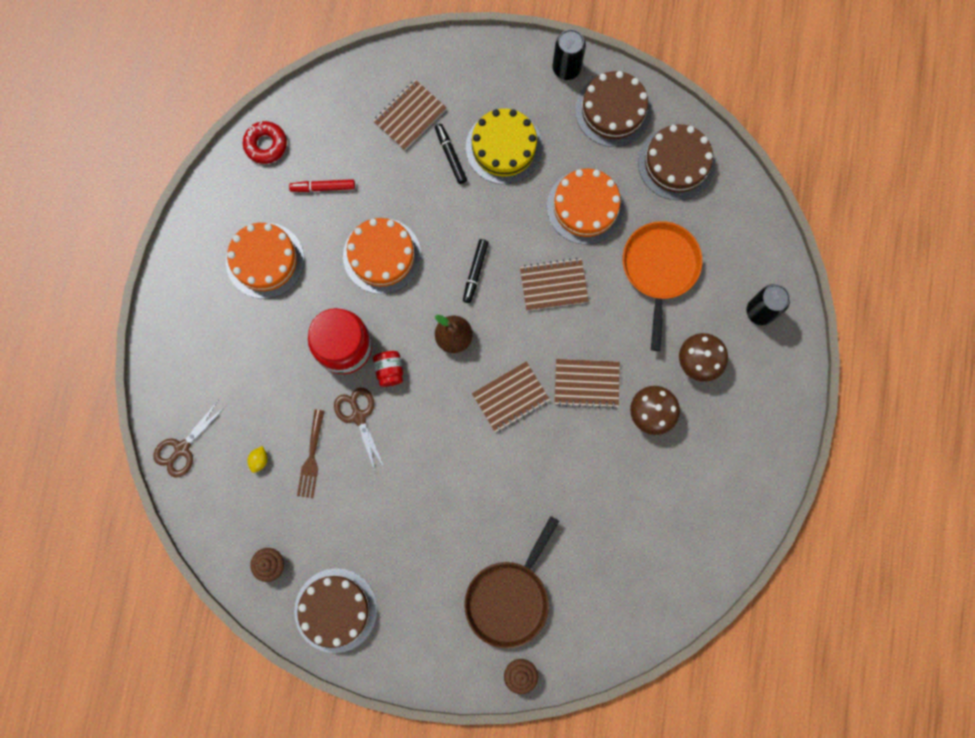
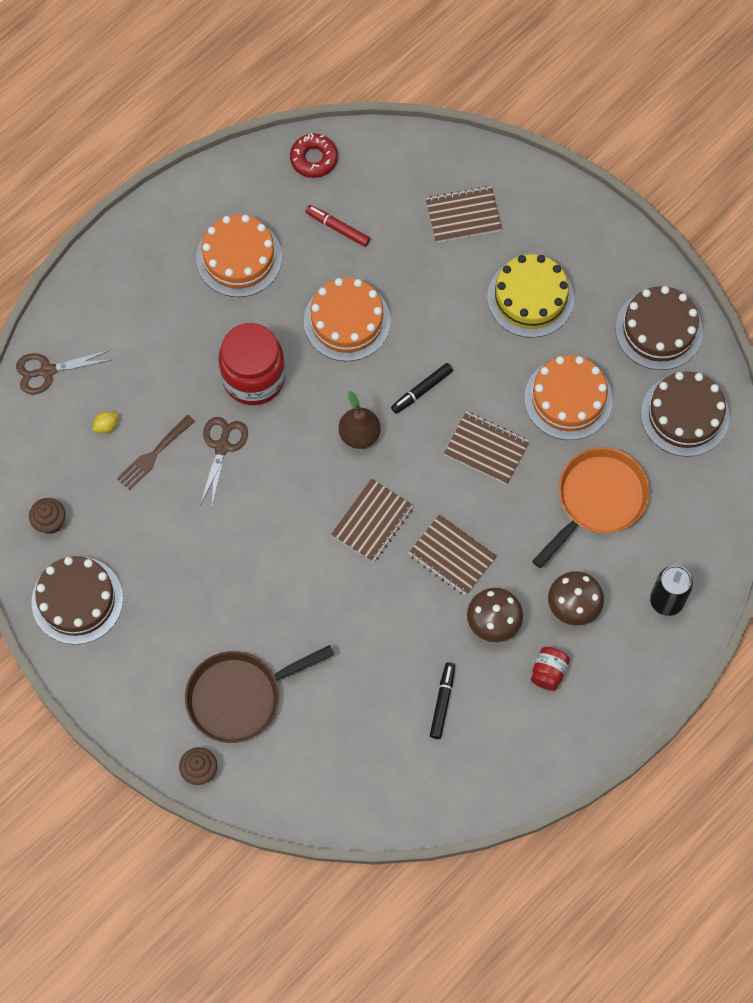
camera: 35 degrees right, 10 degrees down
(389, 370) = (279, 425): red jar -> red jar (548, 672)
(450, 155) = (475, 274): black marker -> black marker (442, 702)
(510, 397) = (372, 521): brown notebook -> brown notebook turned 60 degrees counterclockwise
(566, 68) = (641, 265): black can -> none

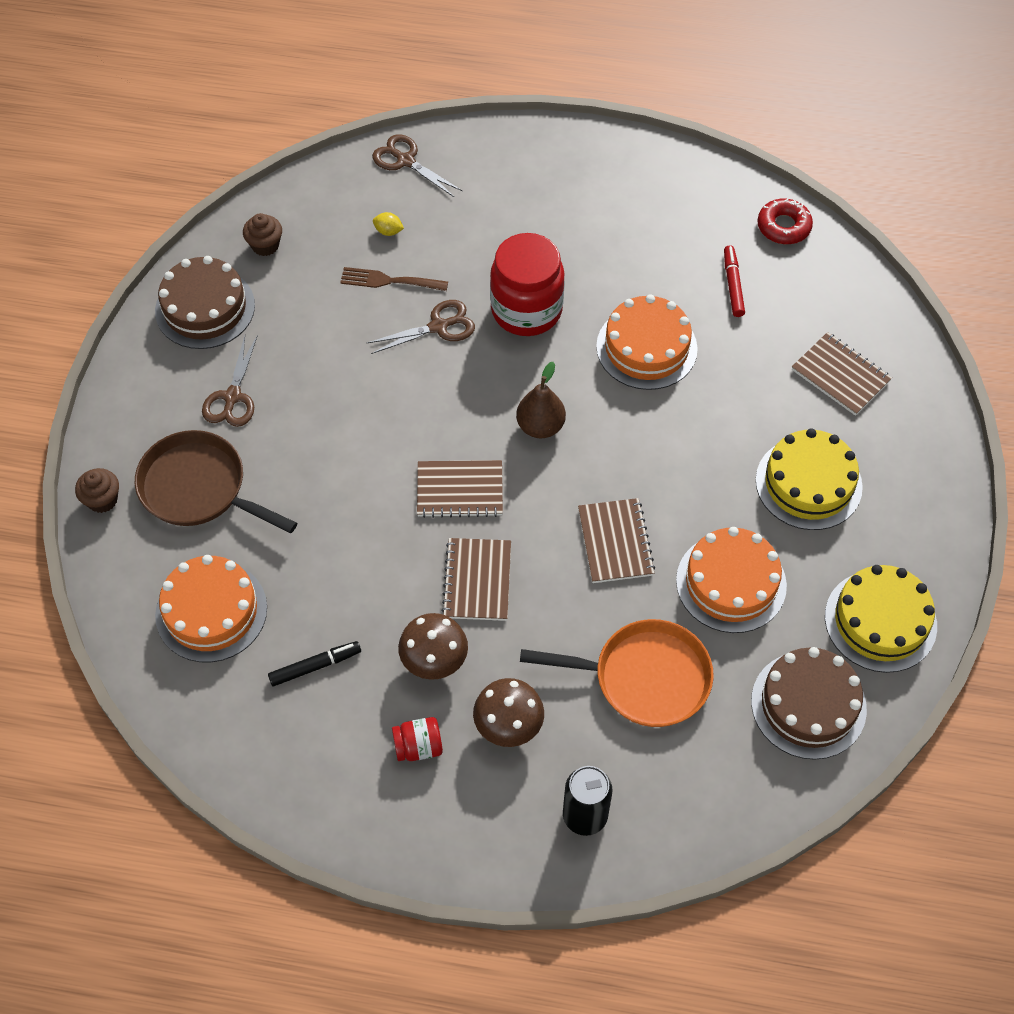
camera: 55 degrees right, 10 degrees down
(176, 628) = (232, 397): none -> brown scissors
(239, 258) = (634, 230): orange cake -> orange cake (211, 611)
(421, 390) = (629, 450): black marker -> none
(659, 330) = (880, 621): brown cake -> yellow cake

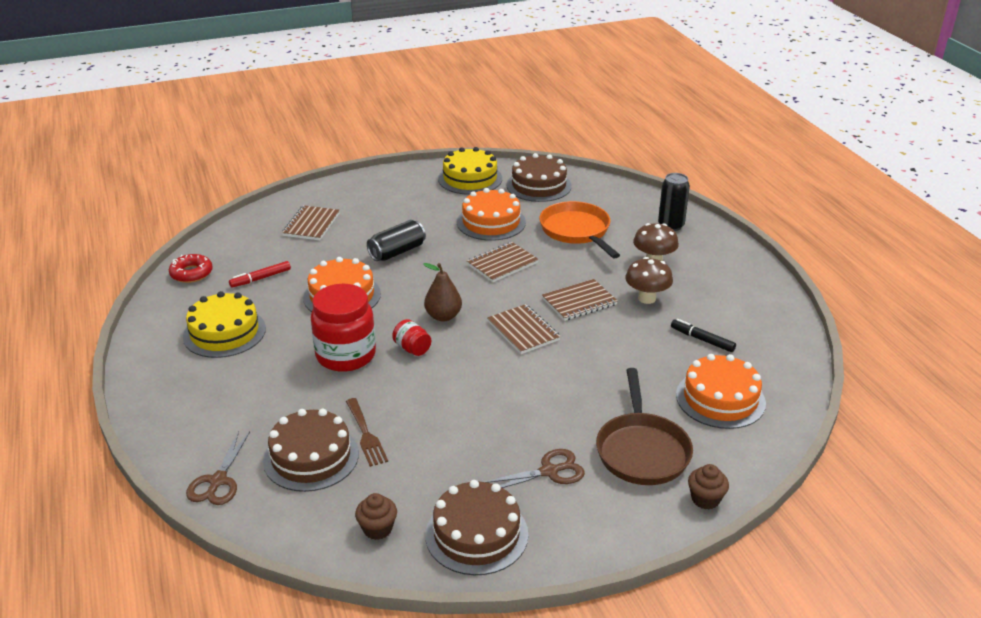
camera: 120 degrees left, 25 degrees down
(388, 231) = (311, 457): yellow lemon -> brown cake
(418, 747) = (701, 285): red jar -> red jar (412, 348)
(438, 326) = (393, 391): brown scissors -> none
(715, 440) = (397, 252): none -> black can
(808, 483) = (401, 216): yellow cake -> yellow cake (224, 332)

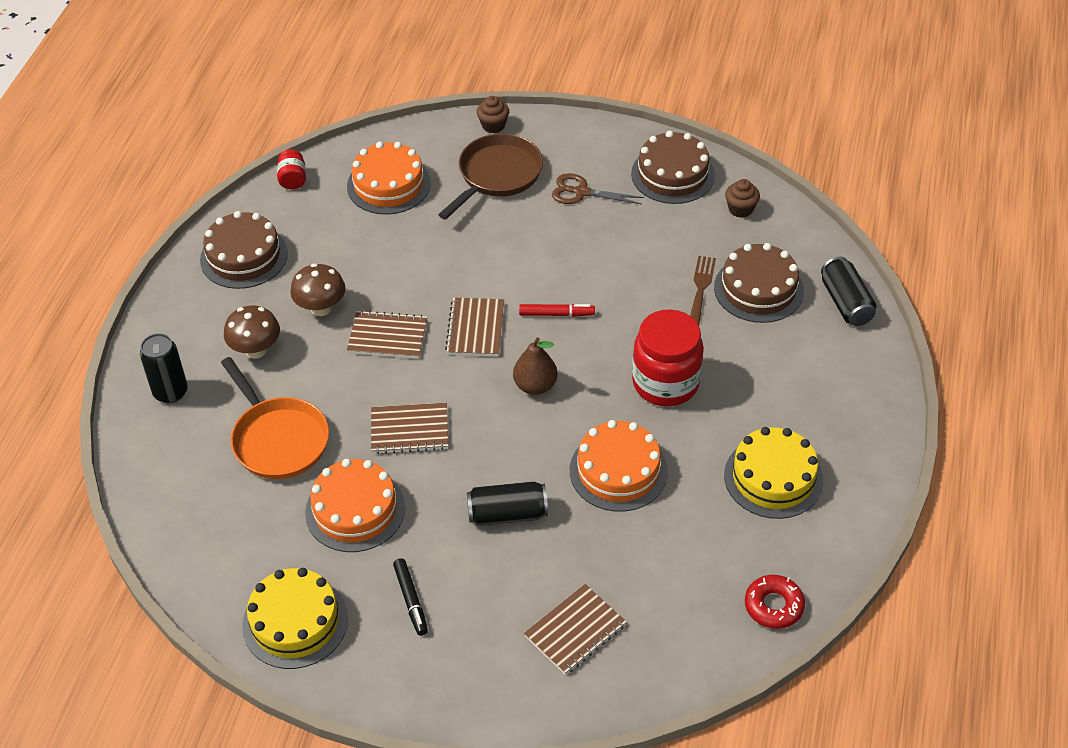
camera: 145 degrees left, 15 degrees up
(218, 481) = (846, 302): brown scissors -> black can
(260, 278) = (694, 550): red marker -> red marker (556, 314)
(412, 348) = (596, 360): red jar -> red jar (293, 179)
(538, 185) = (226, 553): brown cake -> brown cake (244, 256)
(577, 231) = (278, 439): orange pan -> orange pan turned 45 degrees counterclockwise
(702, 340) = (331, 240): black marker -> black marker (411, 600)

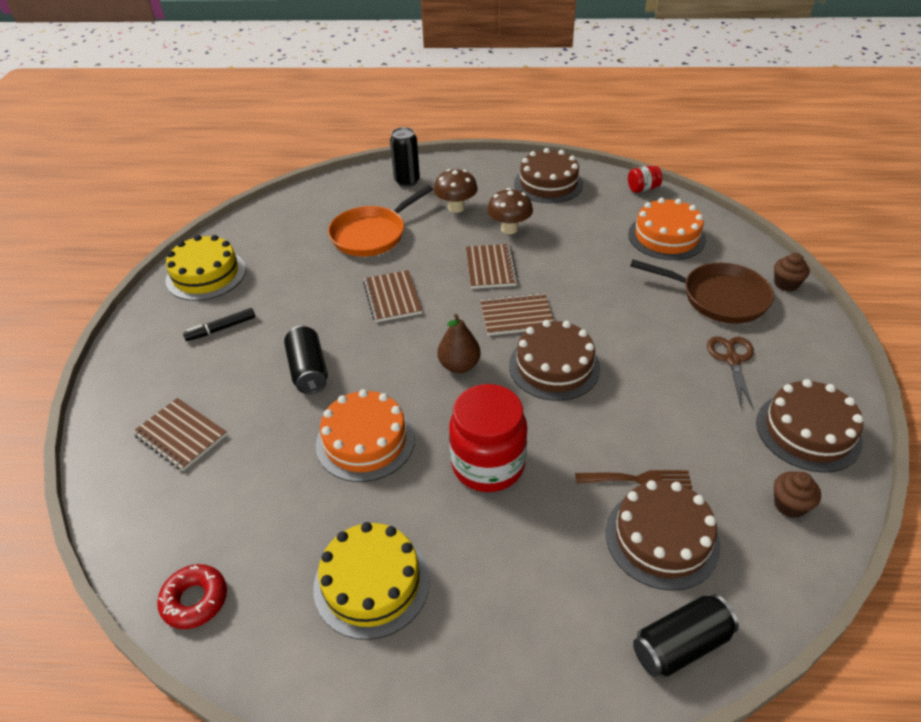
camera: 80 degrees right, 5 degrees down
(355, 510) = (308, 284): orange cake -> none
(556, 314) = (554, 366): red marker -> brown cake

